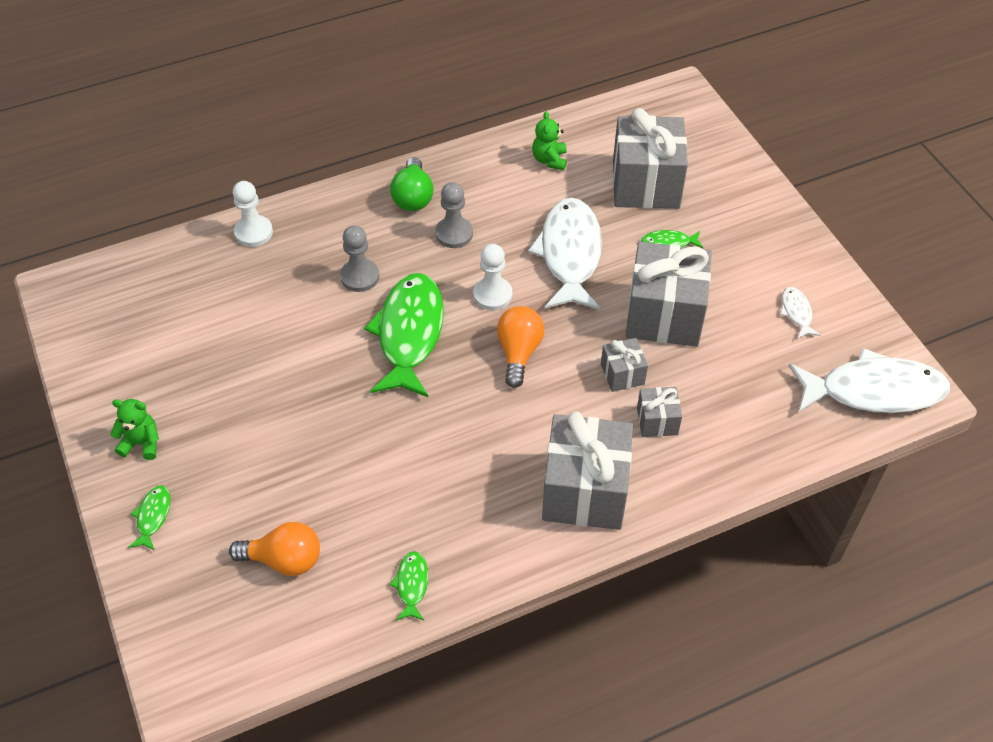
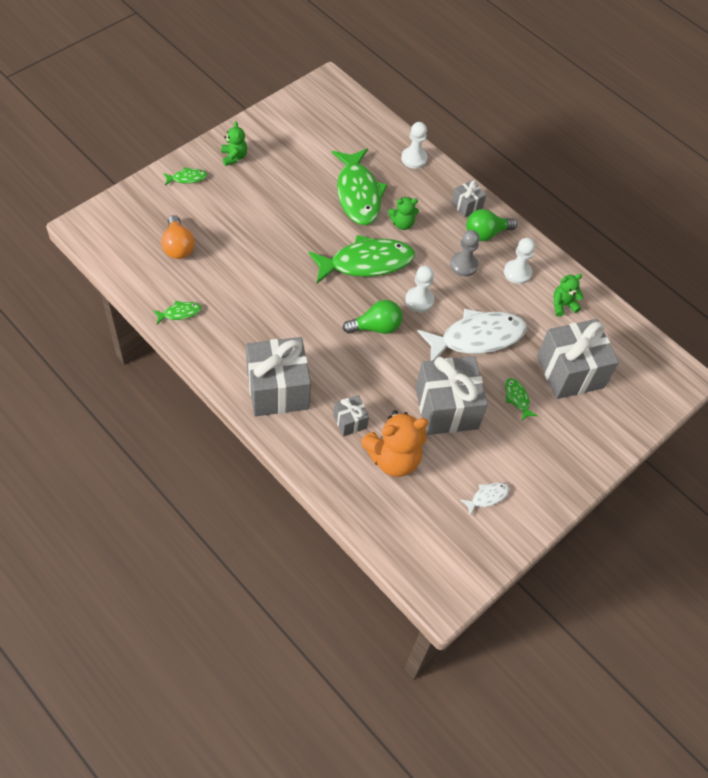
camera: 65 degrees right, 5 degrees up
(286, 310) = (358, 194): none -> green fish
(360, 277) = (402, 223): grey pawn -> green teddy bear
(486, 186) = (517, 272): none -> white pawn
(519, 352) = (376, 327): orange light bulb -> green light bulb
(622, 374) = (382, 392): grey gift -> grey gift (466, 205)
(723, 390) = (393, 458): none -> orange teddy bear
(873, 391) = (432, 562): white fish -> none

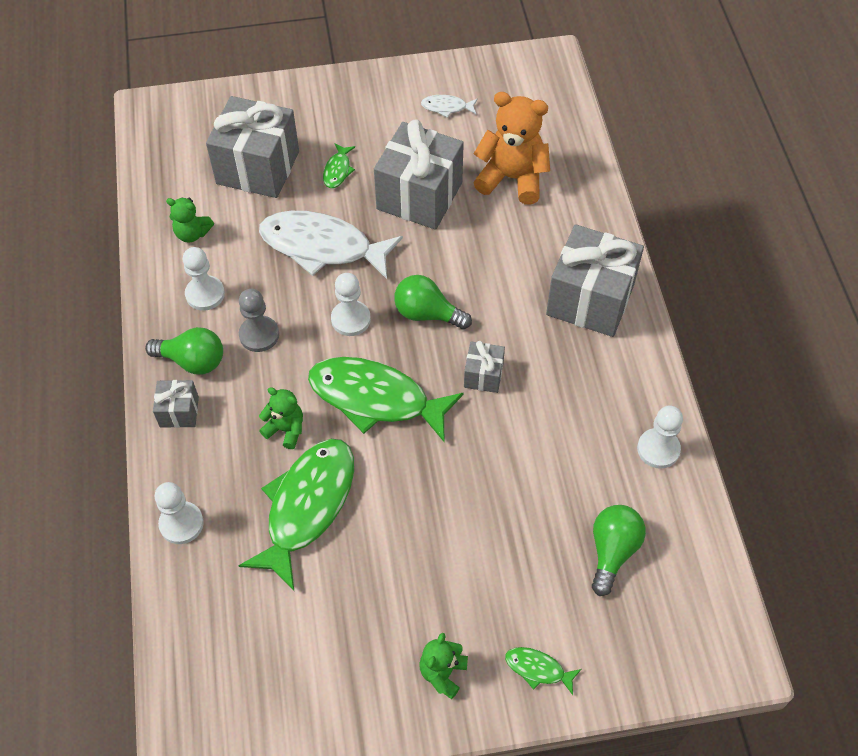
camera: 140 degrees left, 0 degrees up
(178, 246) = (612, 551): orange light bulb -> green light bulb
(180, 313) = (658, 449): green fish -> white pawn
(350, 421) = (532, 231): grey gift -> grey gift (483, 375)

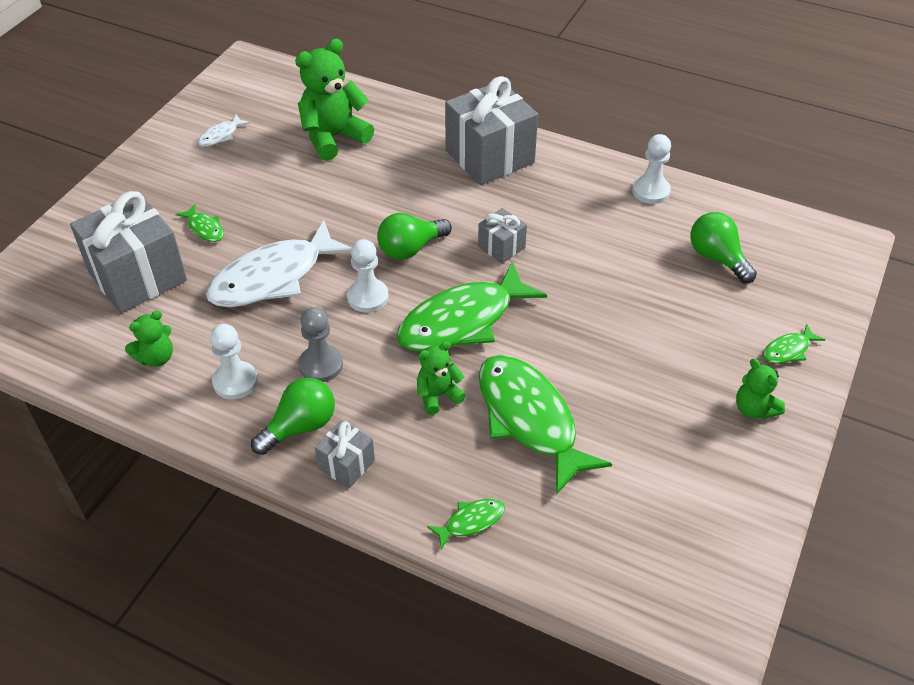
camera: 55 degrees left, 10 degrees down
(181, 523) = (471, 522): white pawn -> green fish
(419, 196) = (290, 194): grey gift -> none
(512, 178) = (333, 137): orange teddy bear -> green teddy bear

